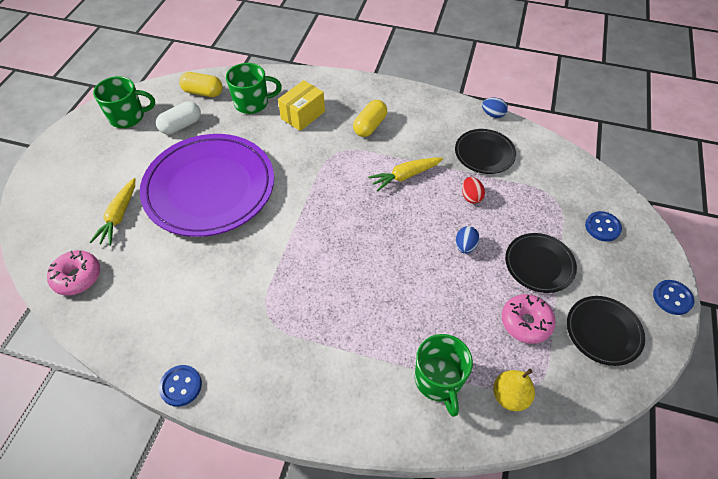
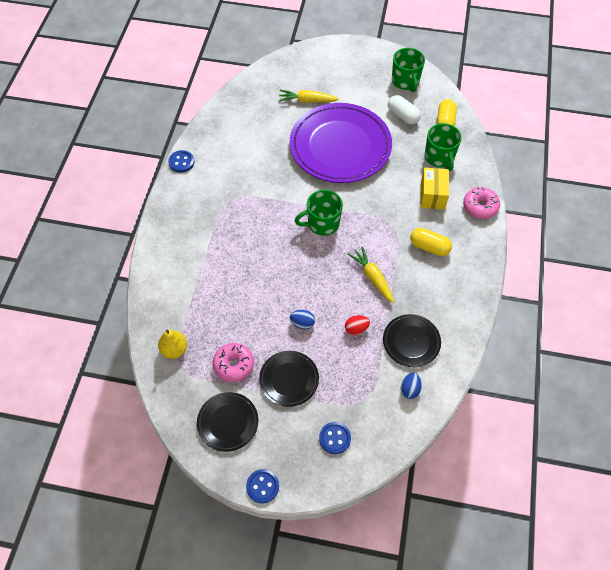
camera: 85 degrees right, 5 degrees up
(77, 277) = (256, 92): pink donut -> pink donut (480, 206)
(303, 115) = (432, 195): yellow box -> yellow box turned 60 degrees clockwise
(438, 380) = (186, 304): green mug -> green mug (322, 223)
(493, 114) = (467, 352): blue egg -> blue egg (410, 389)

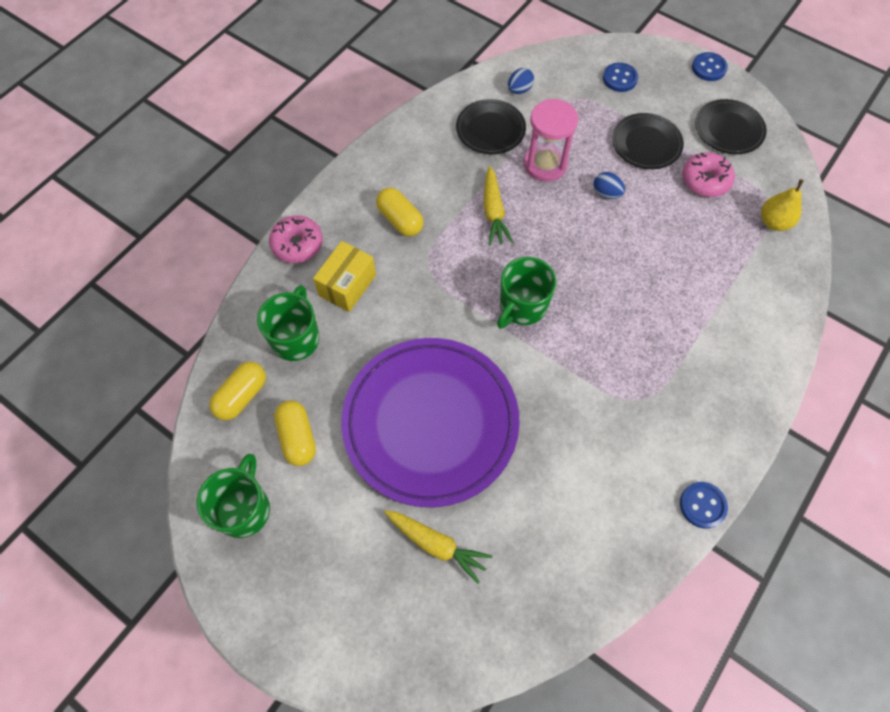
camera: 155 degrees left, 5 degrees up
(322, 223) = (522, 306): green mug -> green mug turned 120 degrees clockwise
(356, 329) = (545, 164): red egg -> pink hourglass
(403, 116) = (297, 437): white capsule -> yellow capsule

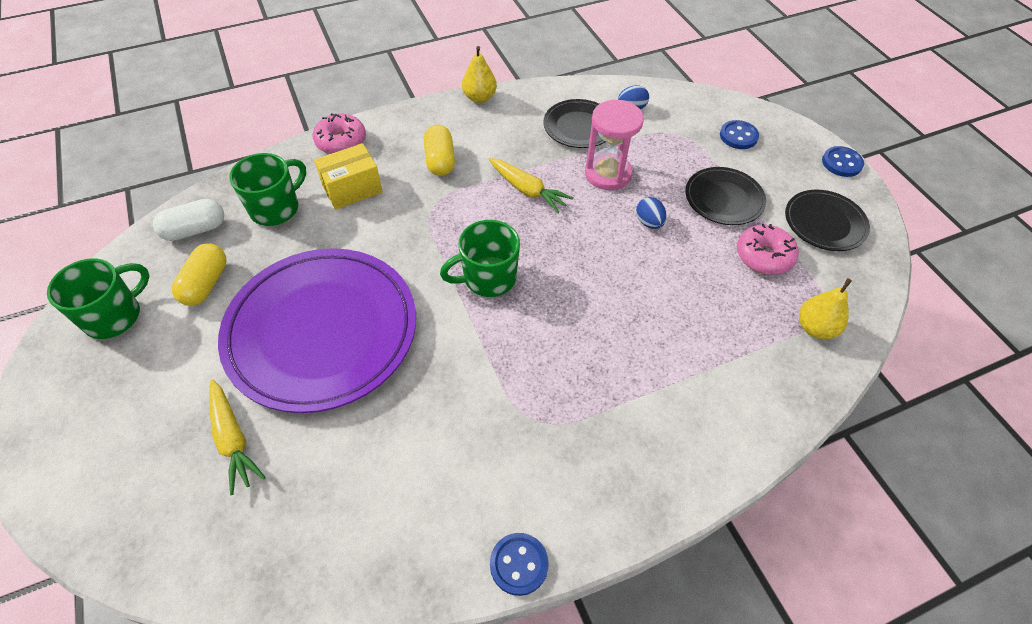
camera: 30 degrees right, 10 degrees down
(242, 396) = (195, 230): yellow capsule -> white capsule
(384, 140) = (479, 97): none -> yellow pear
(493, 212) = (527, 190): yellow carrot -> yellow carrot turned 75 degrees counterclockwise

